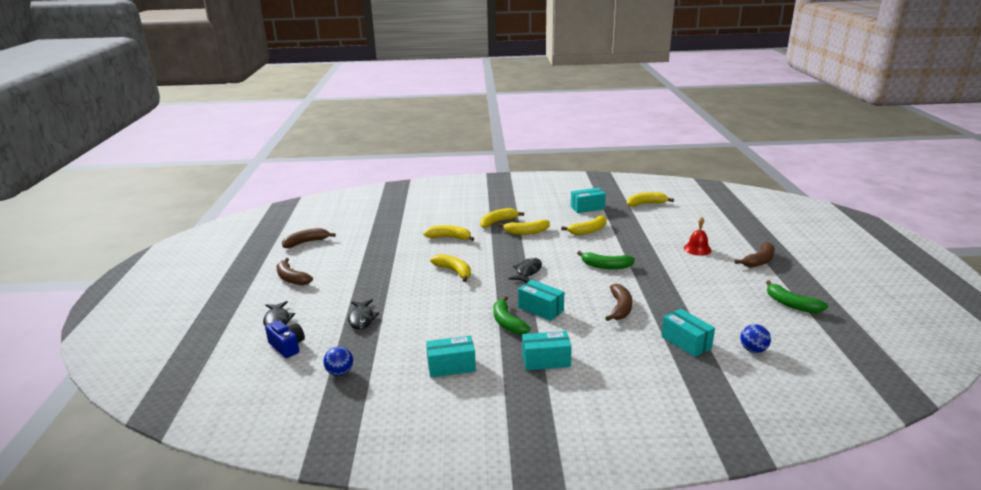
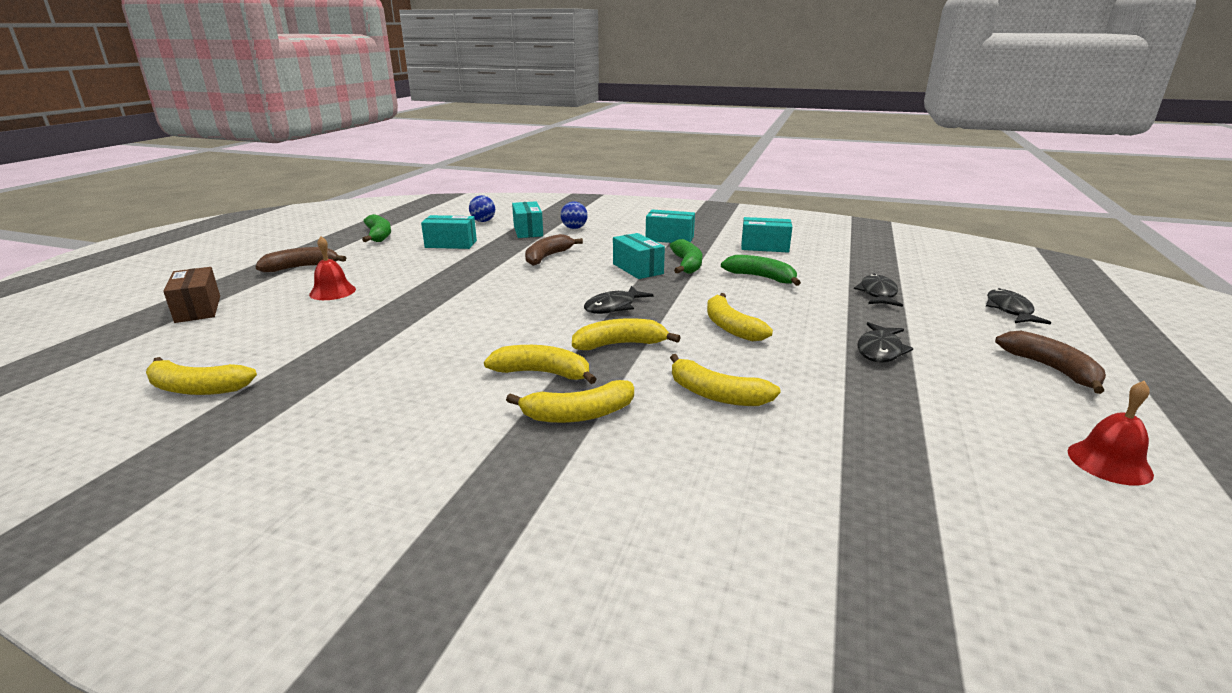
camera: 160 degrees left, 0 degrees up
(287, 346) = (967, 284): blue camera -> none
(306, 242) = (1109, 462): brown banana -> red bell
(340, 372) = (884, 258): blue ball -> blue ball (574, 228)
(374, 272) = (880, 350): none -> black fish
(587, 208) = (328, 408): turquoise box -> turquoise box (451, 244)
(588, 230) = (425, 351): yellow banana -> yellow banana (620, 344)
(606, 266) = (494, 294): green banana -> green banana (761, 277)
(735, 227) = (198, 309): none -> brown box

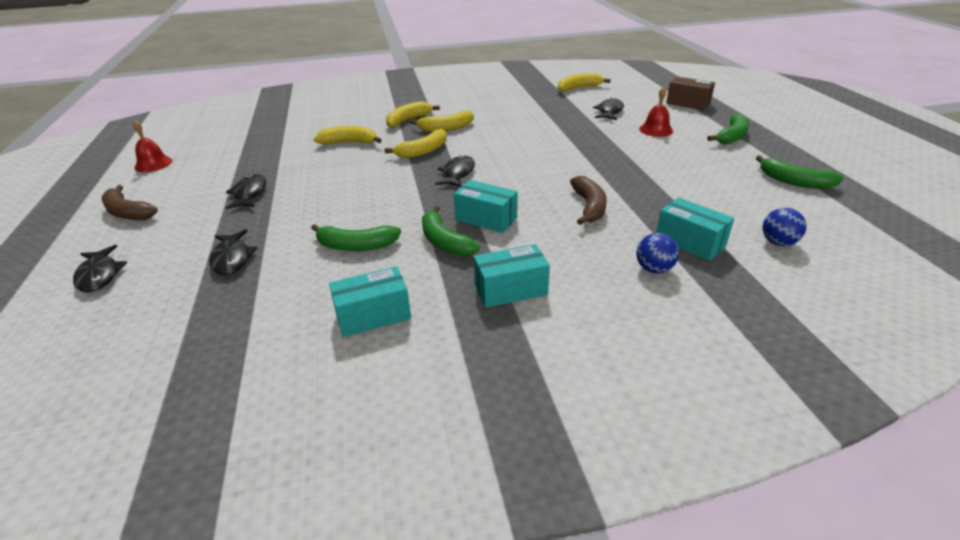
camera: 150 degrees right, 10 degrees up
(301, 267) = (732, 136): brown banana -> green banana
(301, 327) = (609, 112): none -> black fish
(451, 244) = (706, 193): turquoise box -> none
(731, 327) = (360, 182): yellow banana -> none

